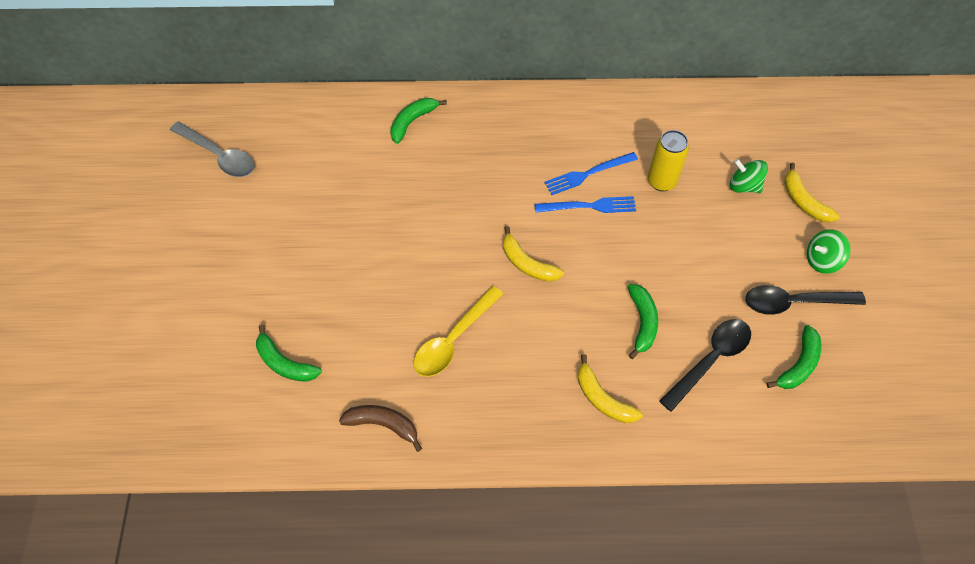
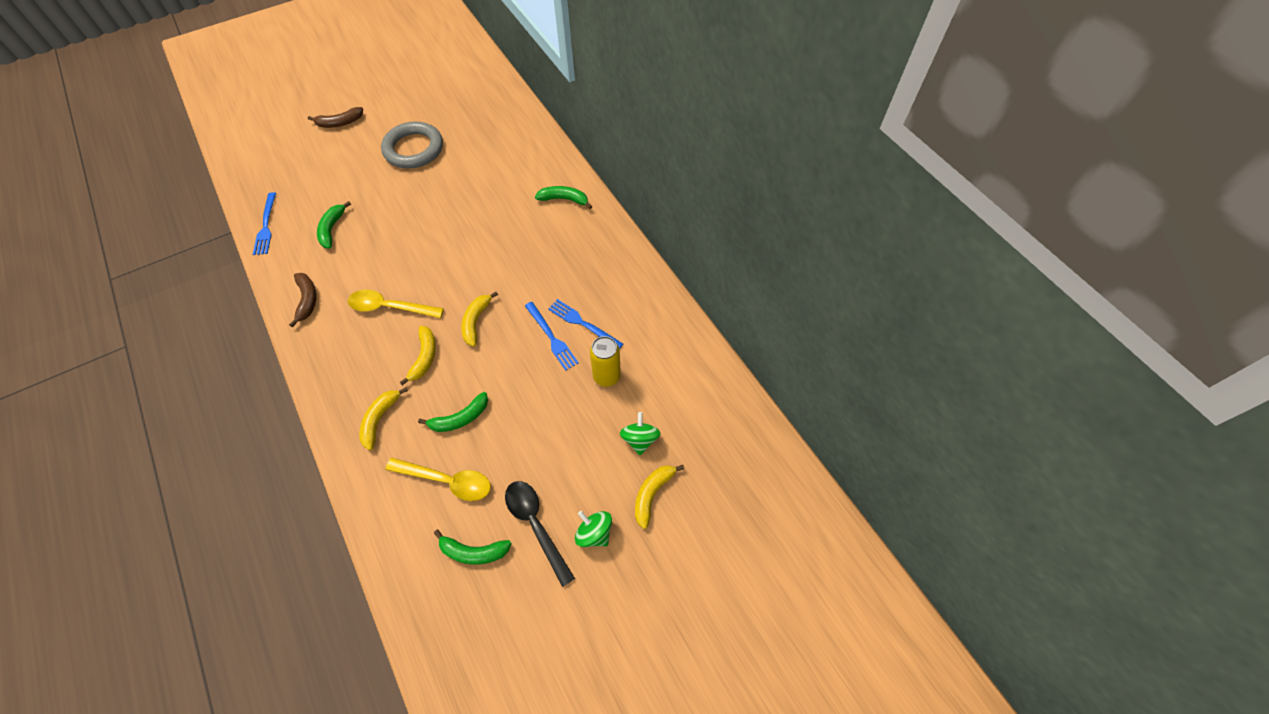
camera: 60 degrees right, 0 degrees up
(95, 297) = (340, 123): none -> brown banana
(216, 231) = (414, 149): none -> grey ring
(219, 156) = (473, 121): grey spoon -> none
(220, 440) = (266, 226): none -> blue fork
(545, 328) = (424, 357): none -> yellow banana
(711, 359) = (448, 481): black spoon -> yellow spoon

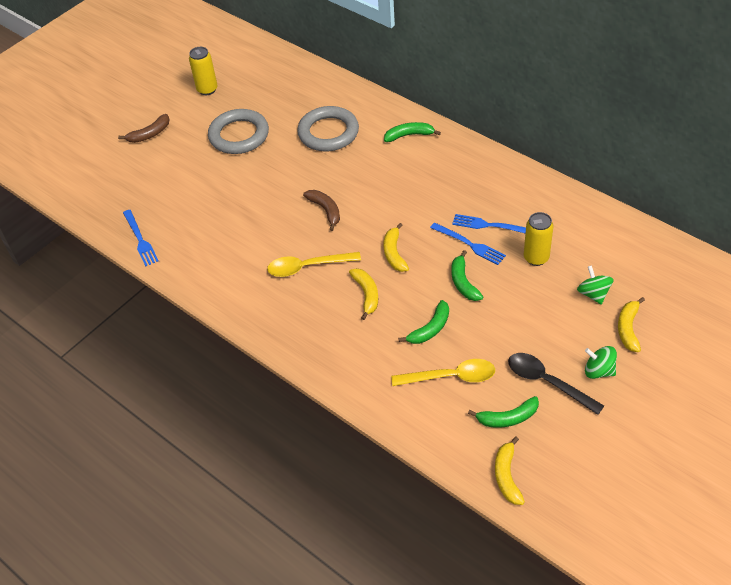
camera: 15 degrees left, 10 degrees down
(307, 300) = (225, 285): brown banana -> brown banana (325, 210)
(332, 229) = (207, 223): green banana -> green banana (463, 282)
(380, 419) = (359, 353): yellow banana -> yellow banana (507, 476)
(415, 94) = (207, 89): none -> yellow can
(493, 172) = (328, 133): none -> grey ring

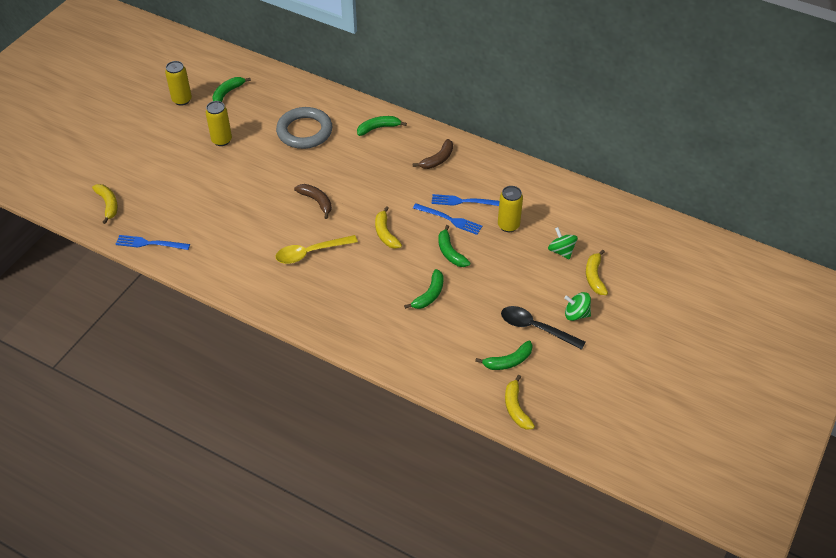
camera: 15 degrees left, 0 degrees up
(140, 240) = (150, 243): blue fork -> blue fork turned 135 degrees clockwise
(149, 134) = (136, 146): brown banana -> brown banana (437, 159)
(239, 135) = (222, 140): grey ring -> yellow can
(256, 86) = (227, 93): none -> green banana
(366, 295) = (368, 271): yellow banana -> yellow banana (108, 204)
(451, 377) = (455, 333): yellow spoon -> none

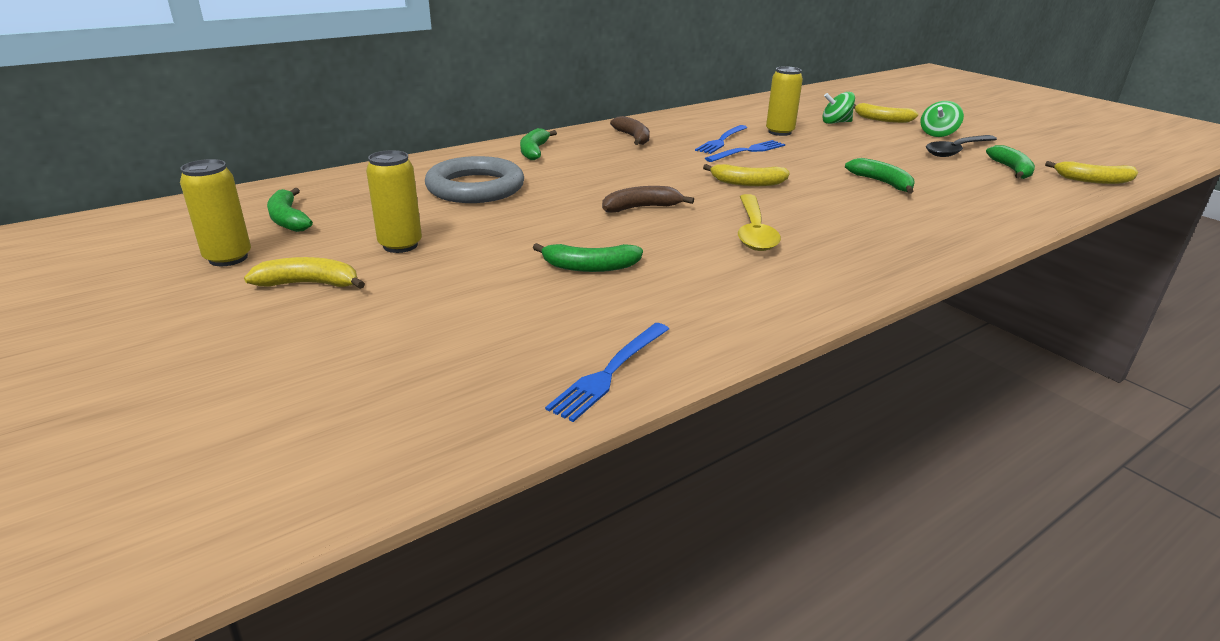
camera: 65 degrees left, 20 degrees down
(108, 204) = (419, 405): yellow banana -> yellow banana (310, 284)
(450, 252) = (808, 161): green banana -> green banana (590, 267)

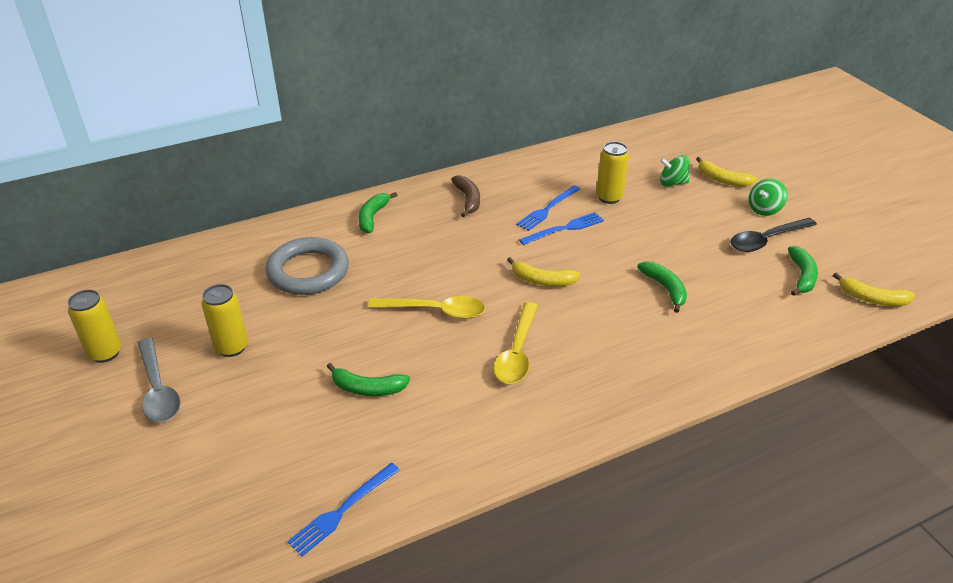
camera: 10 degrees right, 10 degrees up
(288, 219) = (154, 305): green banana -> none
(310, 284) = (158, 390): yellow banana -> grey spoon
(641, 208) = (436, 311): brown banana -> yellow spoon

